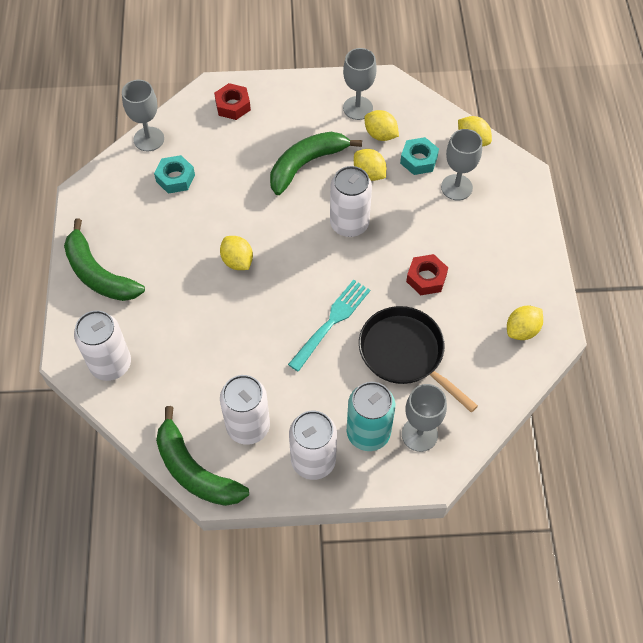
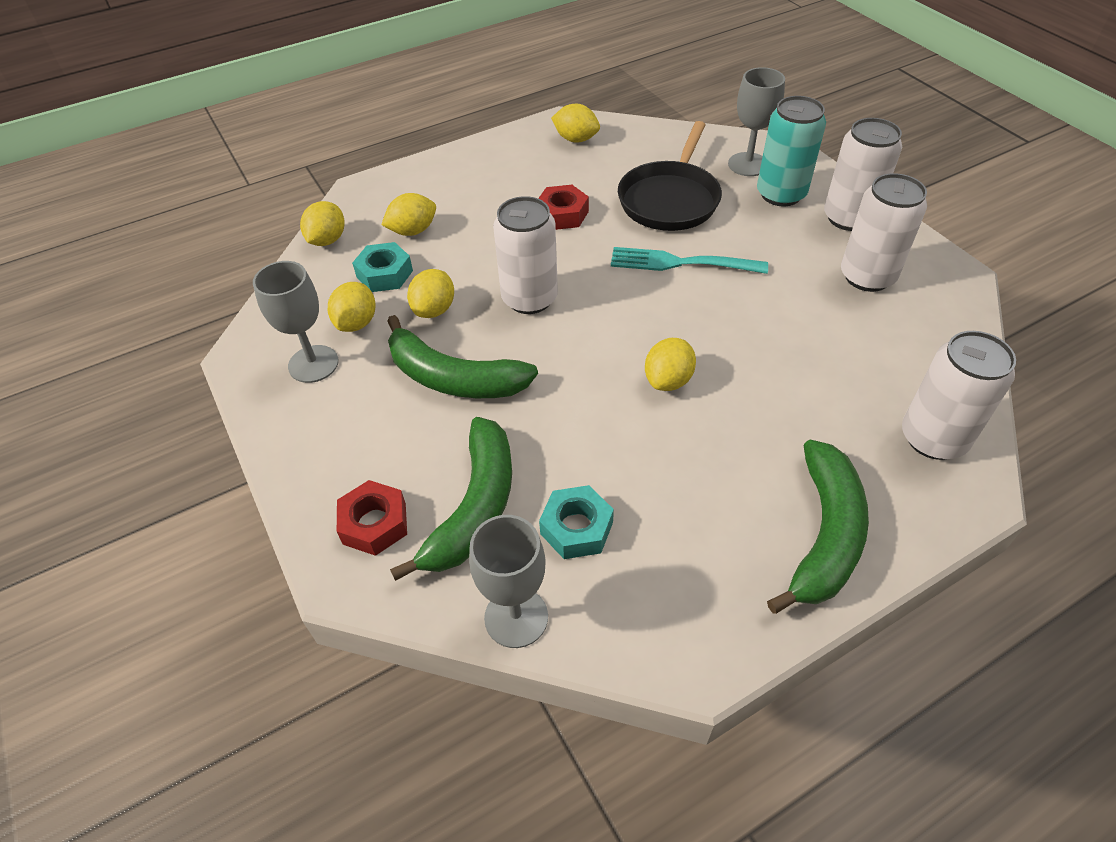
camera: 115 degrees left, 10 degrees down
(194, 471) = (959, 295): green banana -> green banana (475, 507)
(456, 187) = (413, 231): grey goblet -> yellow lemon

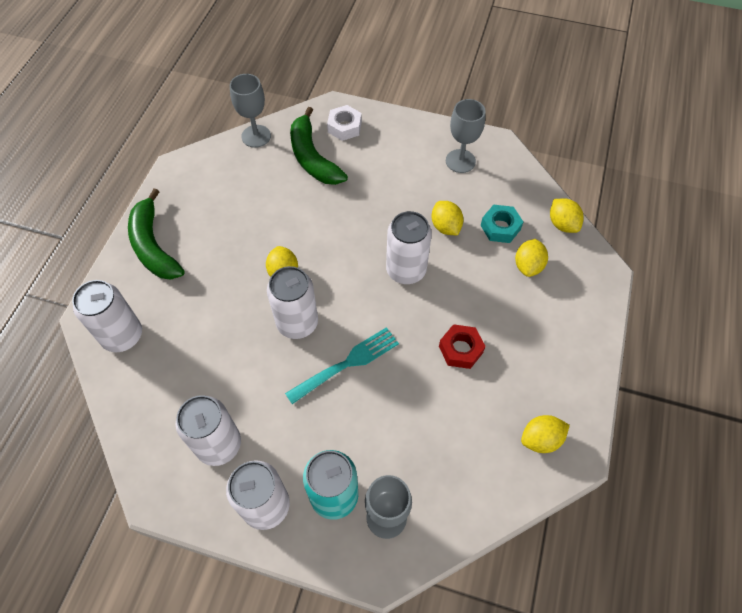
camera: 135 degrees right, 10 degrees up
(357, 323) = (472, 192): yellow lemon -> none
(374, 523) = (344, 127): red nut -> white nut
(453, 378) = (388, 200): green banana -> none
(576, 528) = (263, 178): turquoise nut -> none
(670, 199) = (407, 422): black pan -> none
(699, 323) = (297, 323): none -> white can

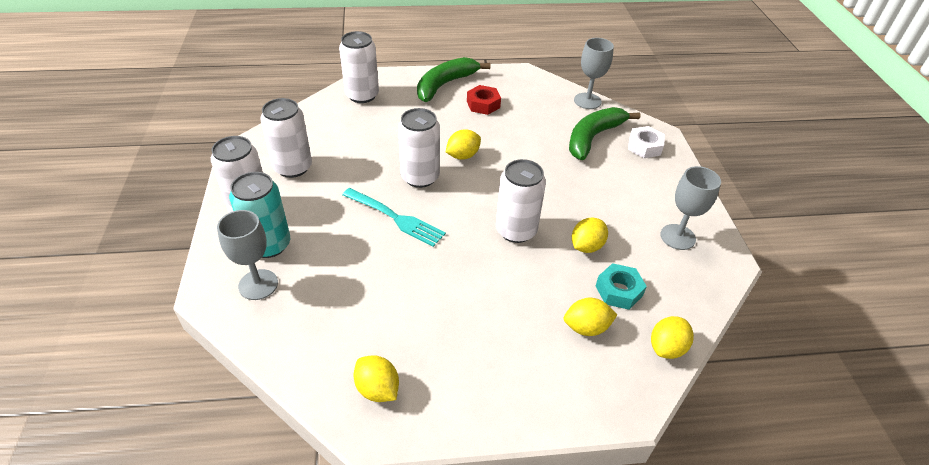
camera: 65 degrees right, 15 degrees down
(460, 349) = (451, 294): red nut -> red nut (483, 104)

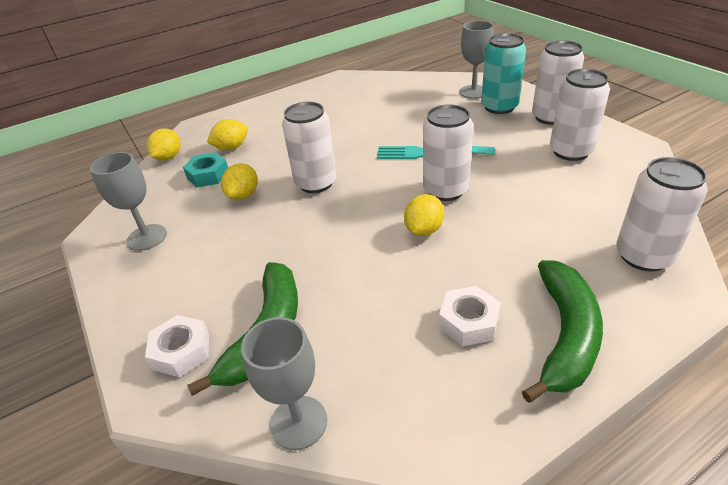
camera: 160 degrees right, 5 degrees down
(377, 389) = (350, 87): yellow lemon -> none
(483, 104) = (468, 322): red nut -> white nut

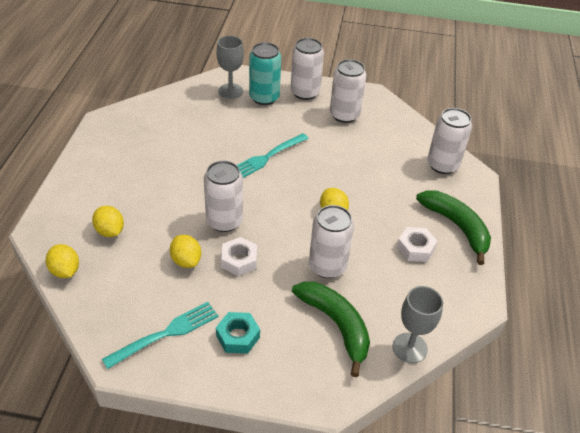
camera: 55 degrees left, 5 degrees up
(147, 237) = (165, 334): grey goblet -> turquoise fork
(181, 351) = (307, 369): white nut -> white nut (239, 260)
(208, 175) = (130, 263): turquoise nut -> turquoise nut (238, 336)
(231, 147) = (110, 231): yellow lemon -> yellow lemon turned 45 degrees counterclockwise
(445, 190) = (311, 179): white can -> white can (327, 266)

